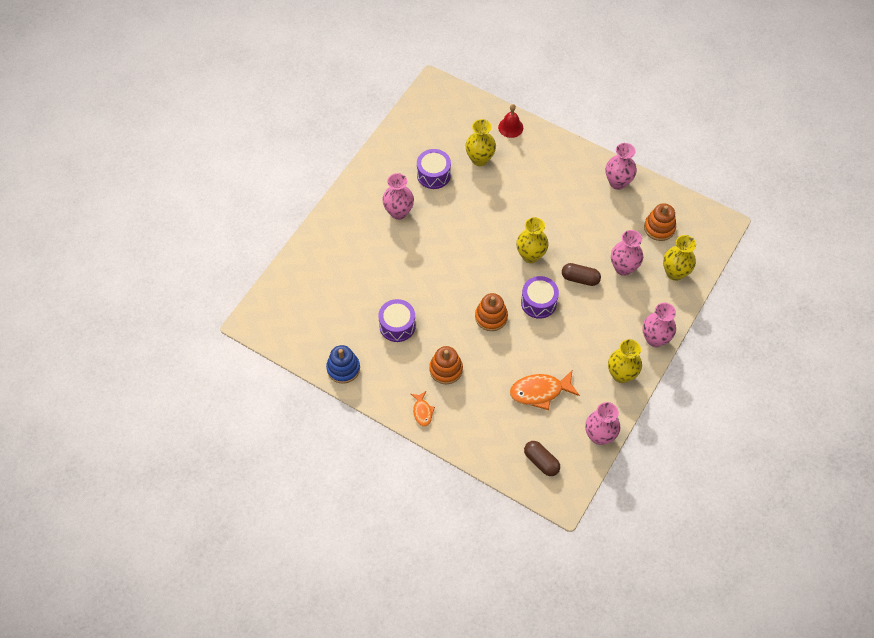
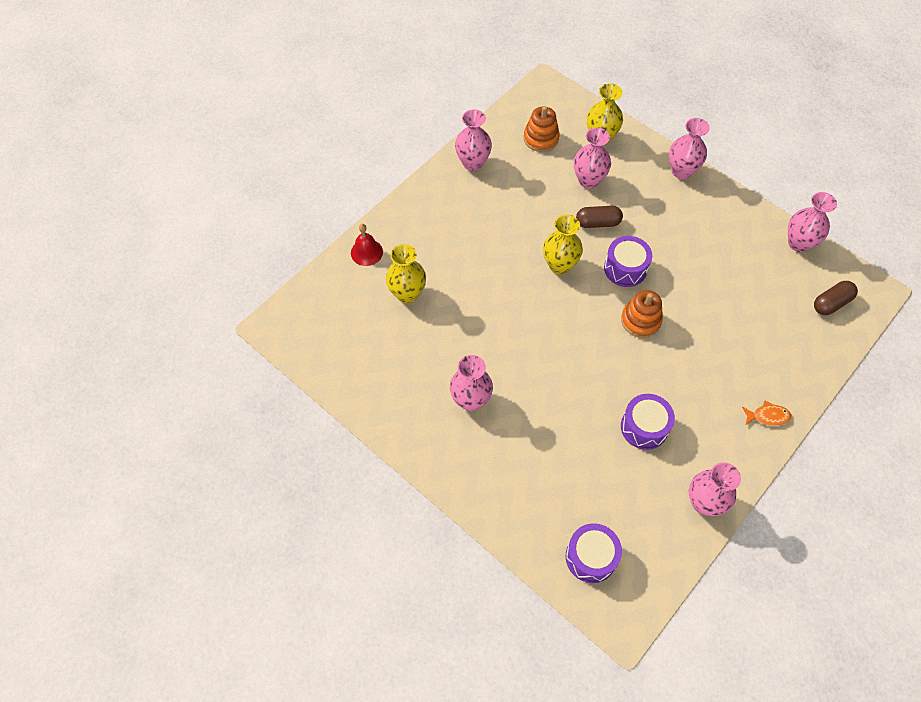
camera: 80 degrees left, 0 degrees up
(343, 368) = (704, 502): blue stacking toy -> pink vase
(433, 175) = (419, 349): purple drum -> purple drum (591, 557)
(446, 369) = (710, 381): orange stacking toy -> none
(540, 391) = (743, 288): orange fish -> none
(580, 278) = (597, 223): brown capsule -> brown capsule turned 60 degrees clockwise
(621, 374) = (724, 209): yellow vase -> none

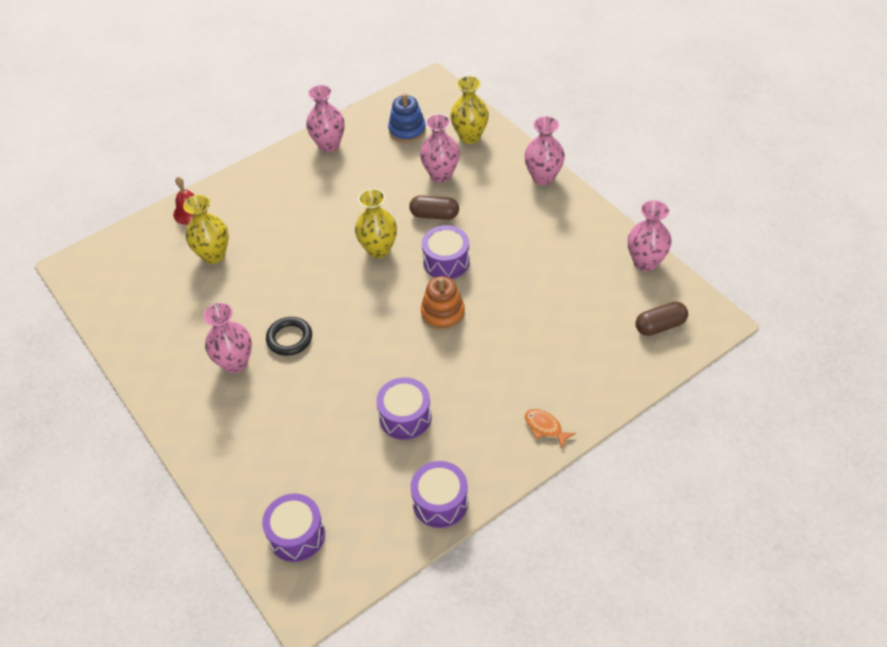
camera: 15 degrees right, 10 degrees down
(511, 367) = (289, 338): none -> black ring
(541, 138) = (407, 130): orange stacking toy -> blue stacking toy
(704, 502) = (440, 502): pink vase -> purple drum
(768, 416) = (545, 427): orange fish -> orange fish turned 150 degrees counterclockwise

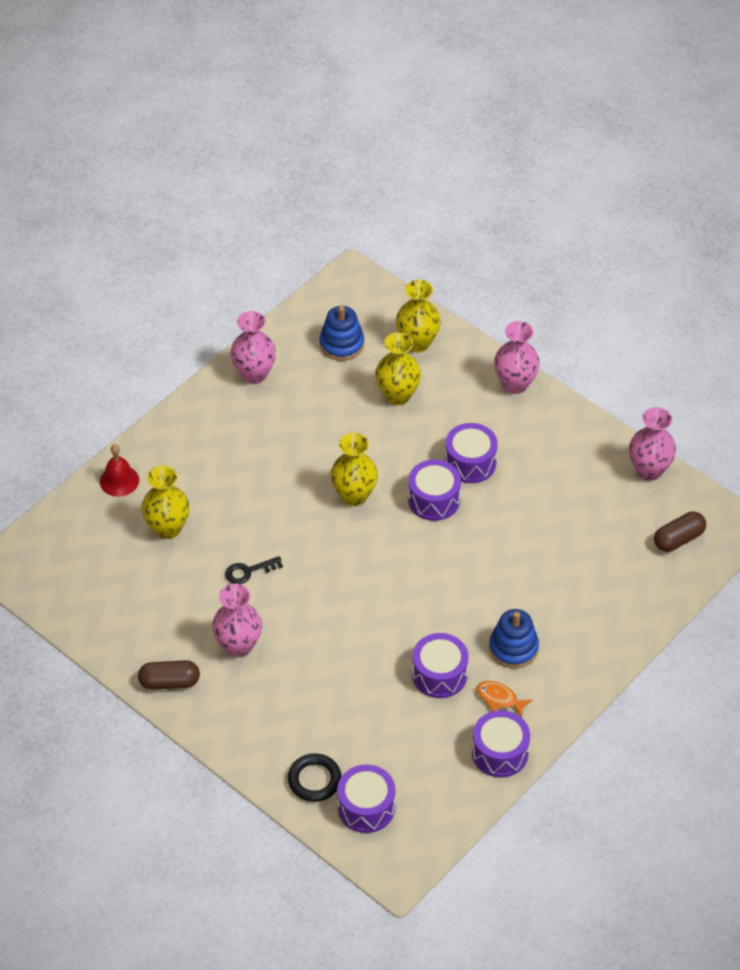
camera: 15 degrees left, 0 degrees up
(267, 300) = (248, 571): none -> black key
(289, 338) = (288, 610): black ring -> black ring (314, 780)
(434, 215) = (405, 446): brown capsule -> brown capsule (169, 682)
(441, 174) = (397, 395): pink vase -> yellow vase
(443, 313) = (446, 558): orange stacking toy -> none
(481, 403) = (513, 648): none -> blue stacking toy
(487, 235) = (470, 463): none -> purple drum
(545, 427) = (585, 663): orange fish -> orange fish (499, 699)

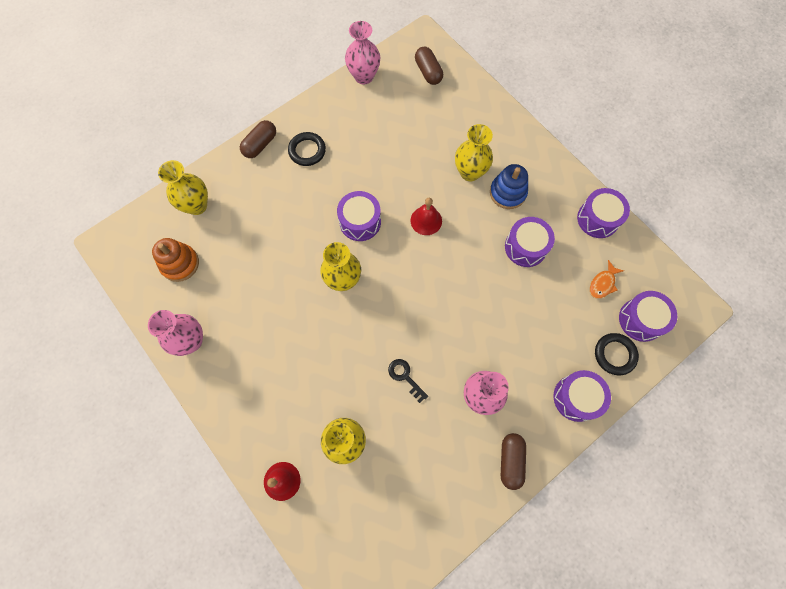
camera: 80 degrees left, 20 degrees up
(248, 571) = (405, 377): black key -> black key turned 150 degrees clockwise
(342, 344) = (180, 264): blue stacking toy -> orange stacking toy
(397, 395) = (248, 230): yellow vase -> yellow vase (470, 172)
(451, 566) = (426, 220): none -> red bell
(470, 463) = (329, 190): purple drum -> purple drum (576, 398)
(499, 699) = (551, 210): orange fish -> orange fish (603, 283)
(515, 384) = (260, 145): pink vase -> brown capsule
(519, 431) = (307, 151): none -> black ring

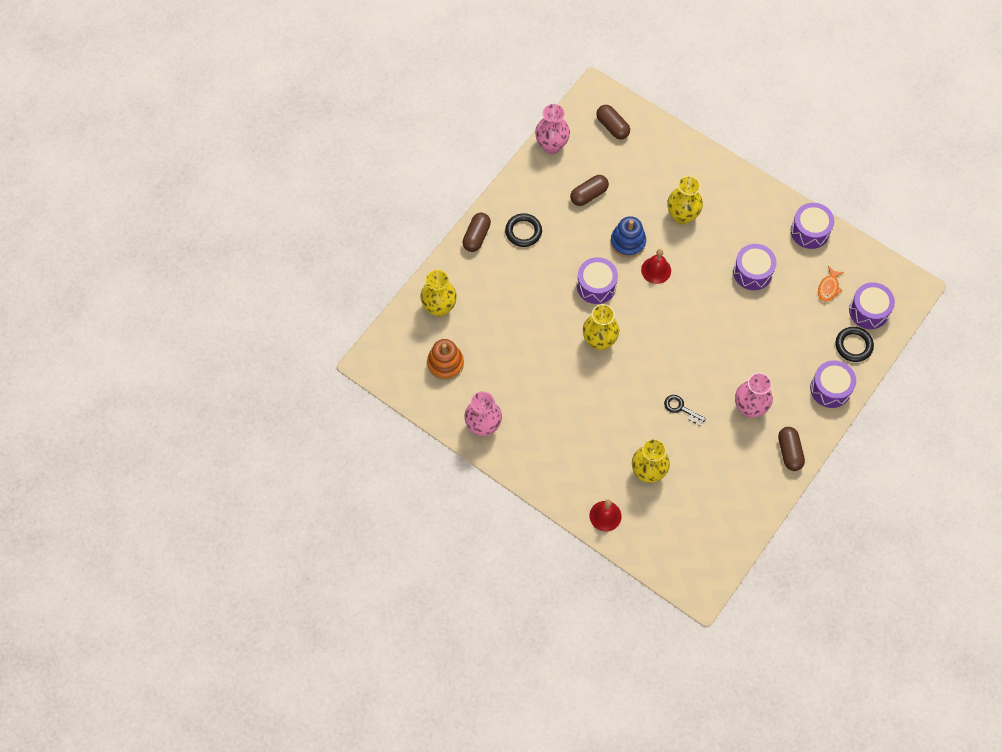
camera: 15 degrees left, 5 degrees down
(383, 130) = (588, 195): none -> brown capsule
(507, 193) = (722, 227): blue stacking toy -> blue stacking toy (628, 242)

